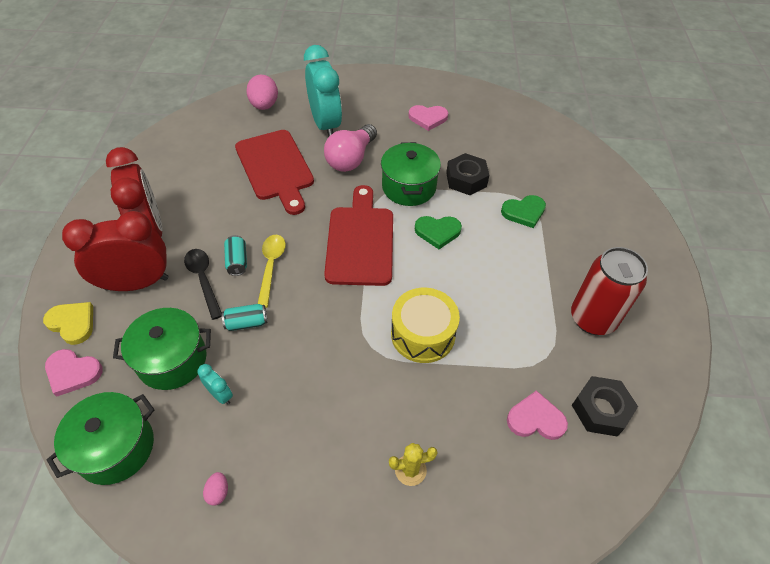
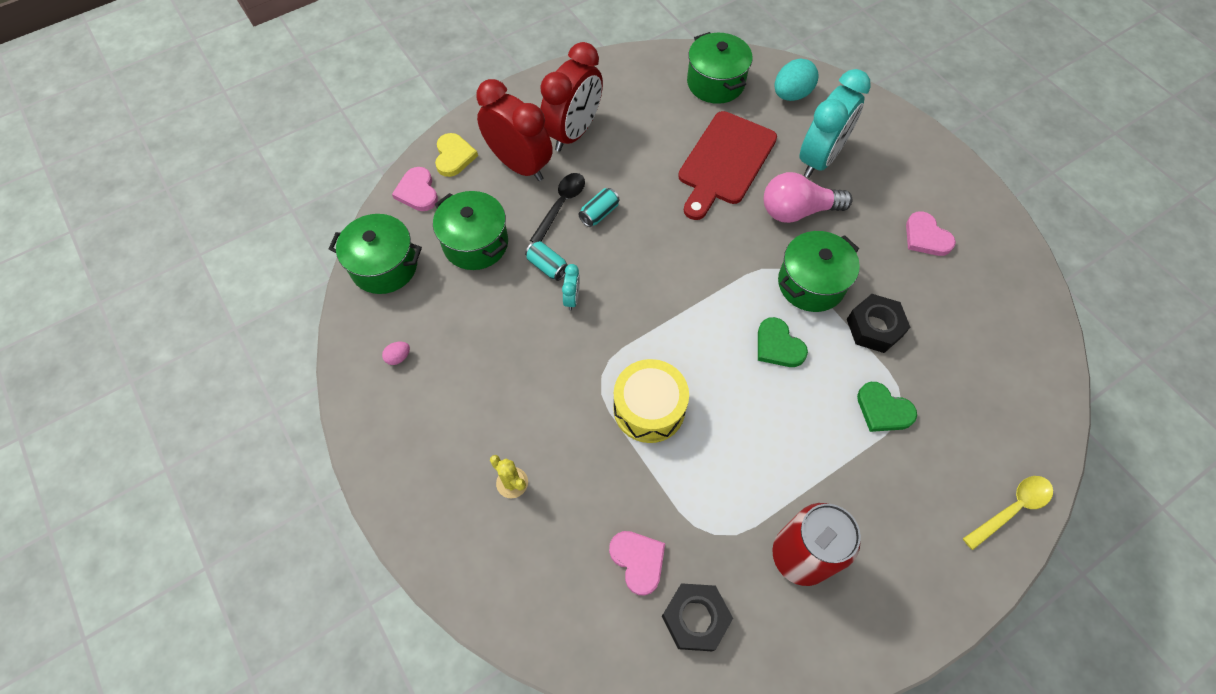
camera: 55 degrees right, 10 degrees up
(209, 132) = (715, 83): none -> green pot
(220, 395) = (472, 298): turquoise clock -> turquoise clock (572, 298)
(264, 105) = (791, 94): pink egg -> turquoise egg
(271, 267) = (616, 241): yellow spoon -> yellow spoon (1011, 509)
(360, 241) = (705, 288): red cutting board -> none

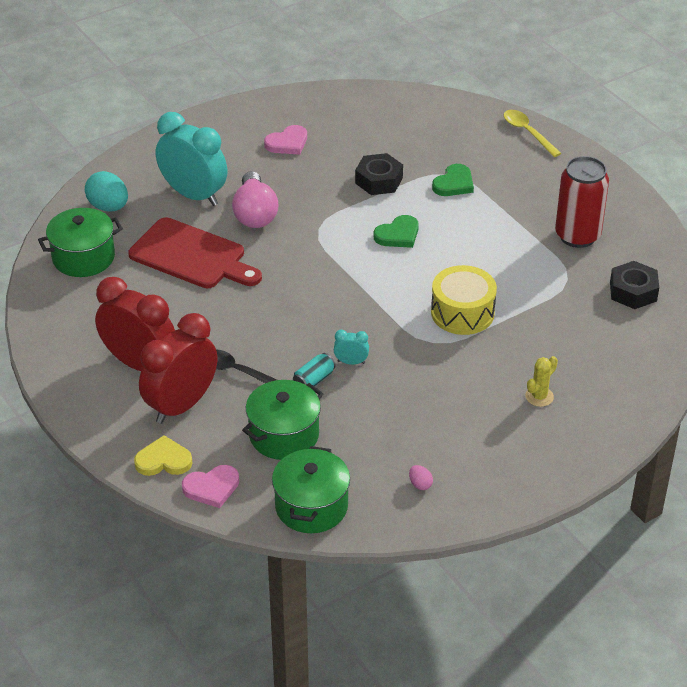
camera: 90 degrees left, 20 degrees down
(599, 213) = (250, 344): turquoise can -> none
(638, 561) = (595, 321): pink heart -> none
(811, 283) = (335, 211): green pot -> none

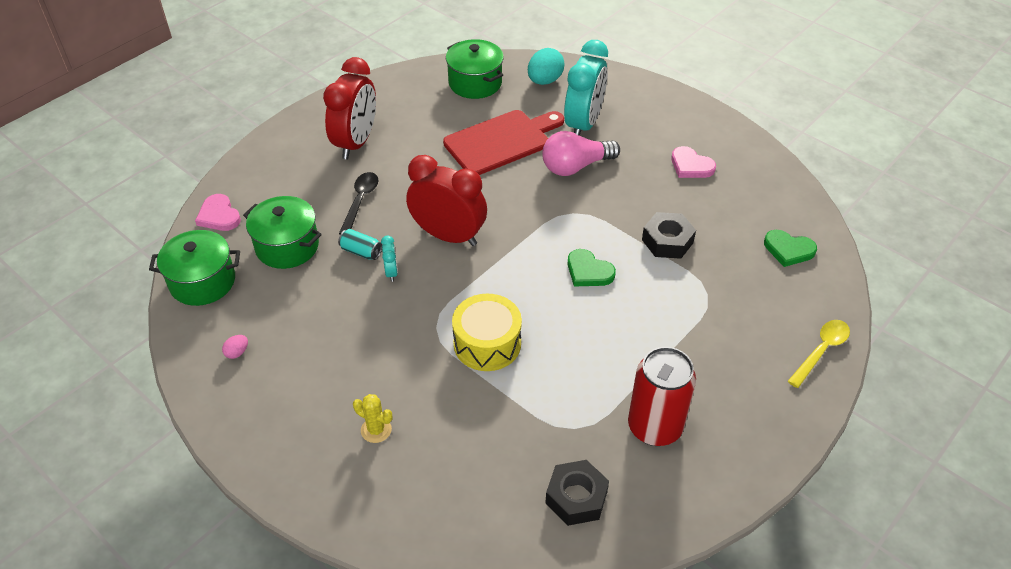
camera: 75 degrees right, 5 degrees up
(163, 460) = (247, 181): yellow heart -> none
(181, 405) = (312, 177): red clock -> red clock (448, 236)
(192, 256) = (501, 141): red cutting board -> red cutting board turned 135 degrees counterclockwise
(454, 183) = (693, 301): green heart -> green heart (788, 250)

